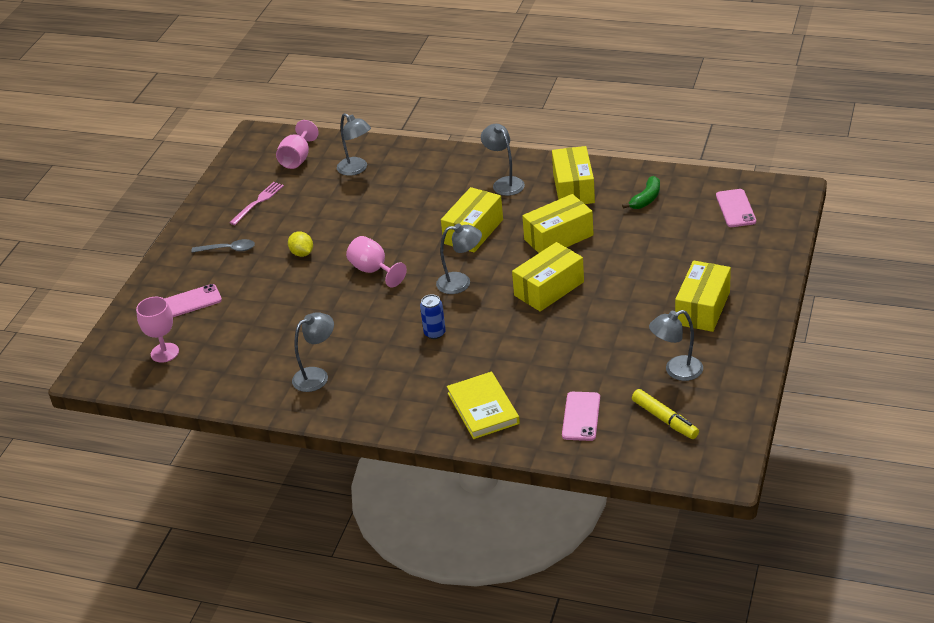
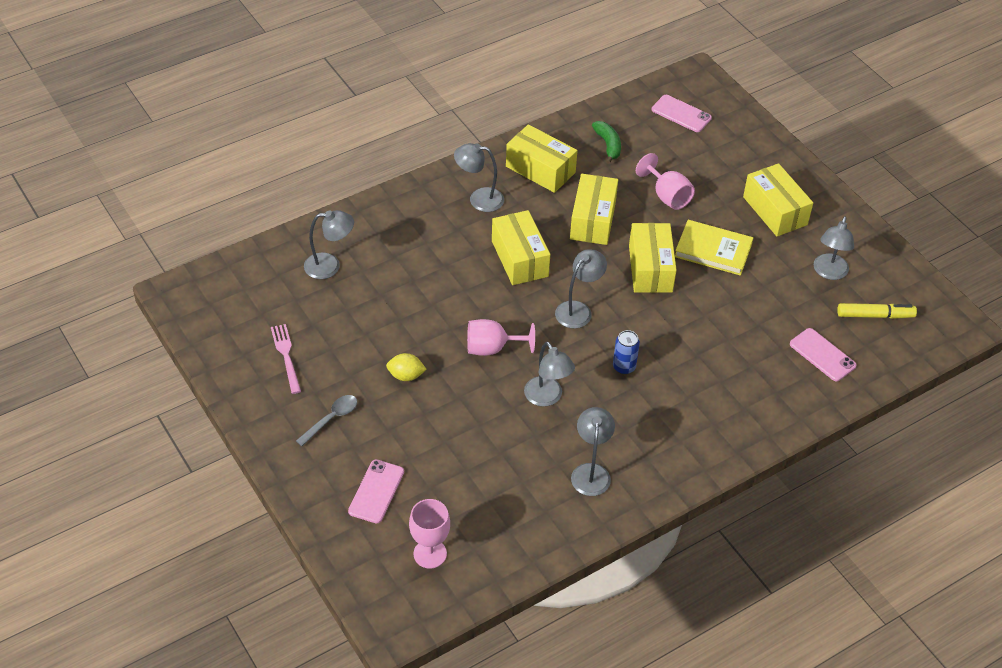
camera: 55 degrees left, 10 degrees up
(297, 158) = (256, 290): pink goblet -> pink goblet (667, 196)
(360, 318) = (547, 398): none -> grey lamp
(483, 408) = (751, 401): yellow book -> yellow book (713, 250)

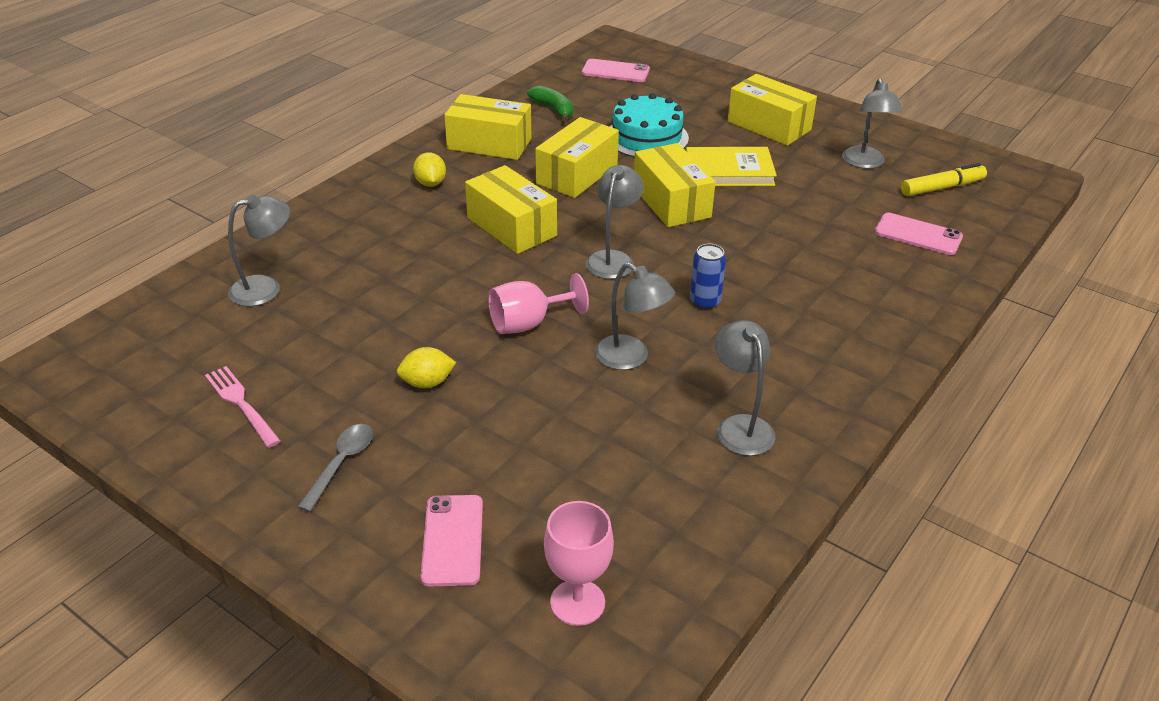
camera: 20 degrees left, 10 degrees down
(479, 199) = (430, 183): grey lamp -> yellow lemon
(592, 220) = (577, 174): yellow box -> yellow box turned 45 degrees clockwise
(667, 196) = (646, 137): pink goblet -> turquoise cake

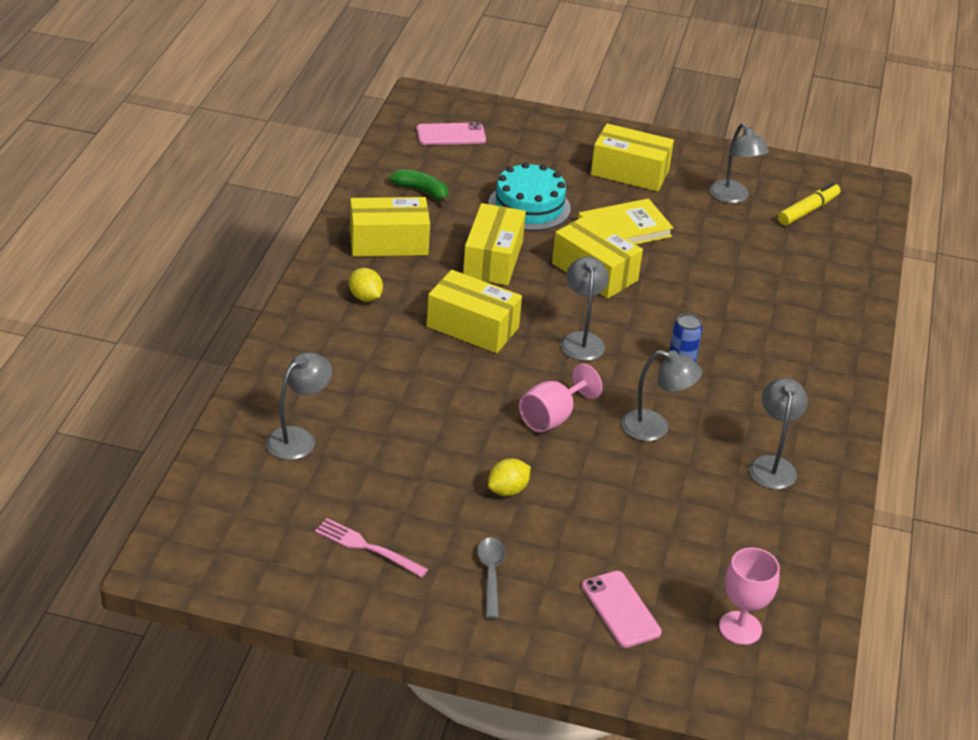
camera: 25 degrees left, 0 degrees up
(740, 426) = (772, 465): grey lamp -> grey lamp turned 45 degrees clockwise
(918, 234) = (812, 262): pink phone -> none

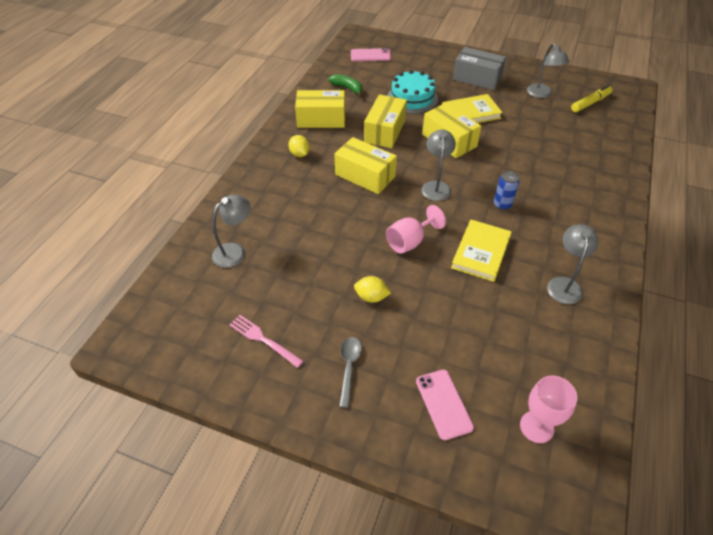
camera: 10 degrees right, 10 degrees up
(508, 490) = (371, 297): yellow lemon -> yellow lemon turned 45 degrees clockwise
(630, 172) = (477, 78): yellow box -> grey box
(655, 428) = (481, 252): grey lamp -> yellow book

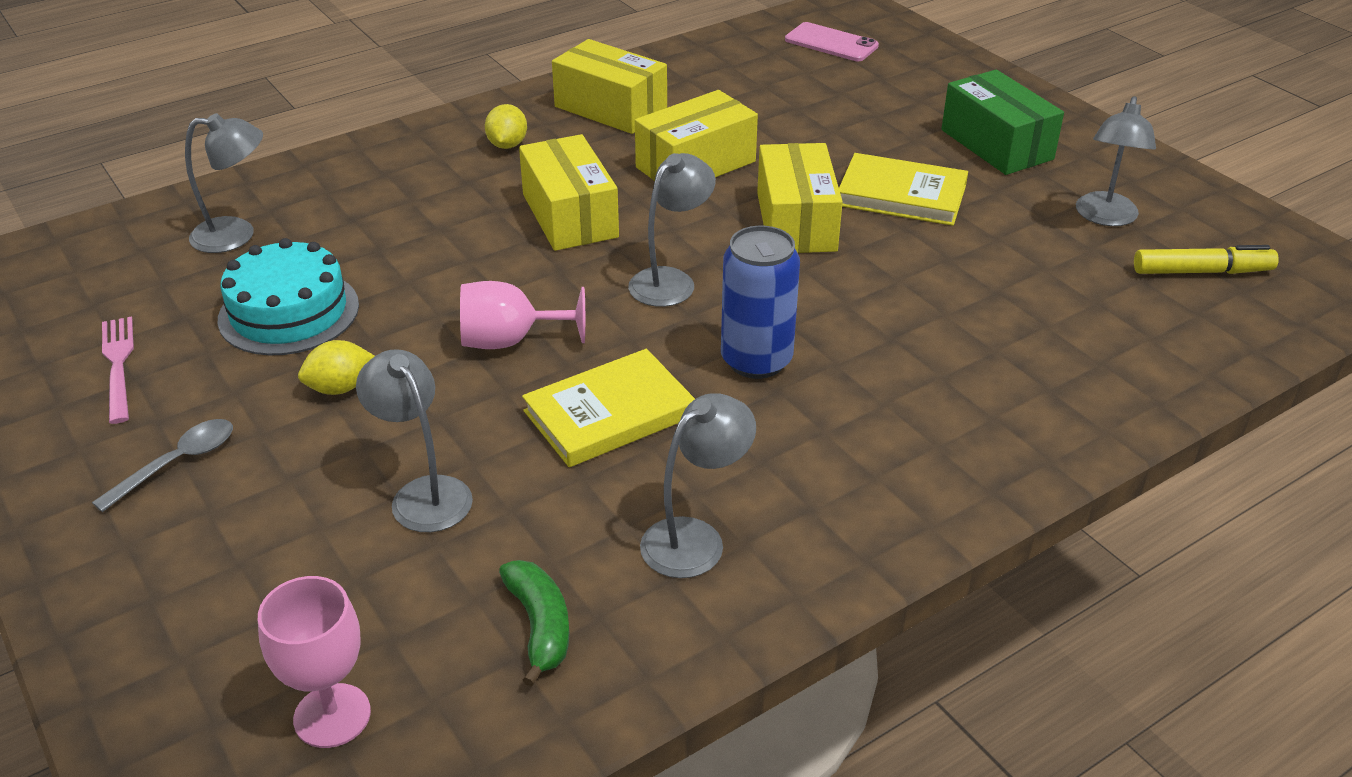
camera: 35 degrees right, 10 degrees down
(347, 88) = (719, 79): green banana -> green banana (540, 626)
(371, 297) = (340, 388): yellow lemon -> yellow lemon turned 75 degrees counterclockwise
(412, 98) = (818, 133): turquoise cake -> turquoise cake (289, 312)
(444, 404) = (238, 592): pink phone -> none
(458, 322) = (424, 493): none -> grey lamp
(477, 78) = (996, 144): grey box -> green box
(502, 204) = (756, 360): blue can -> blue can, size x1.64

